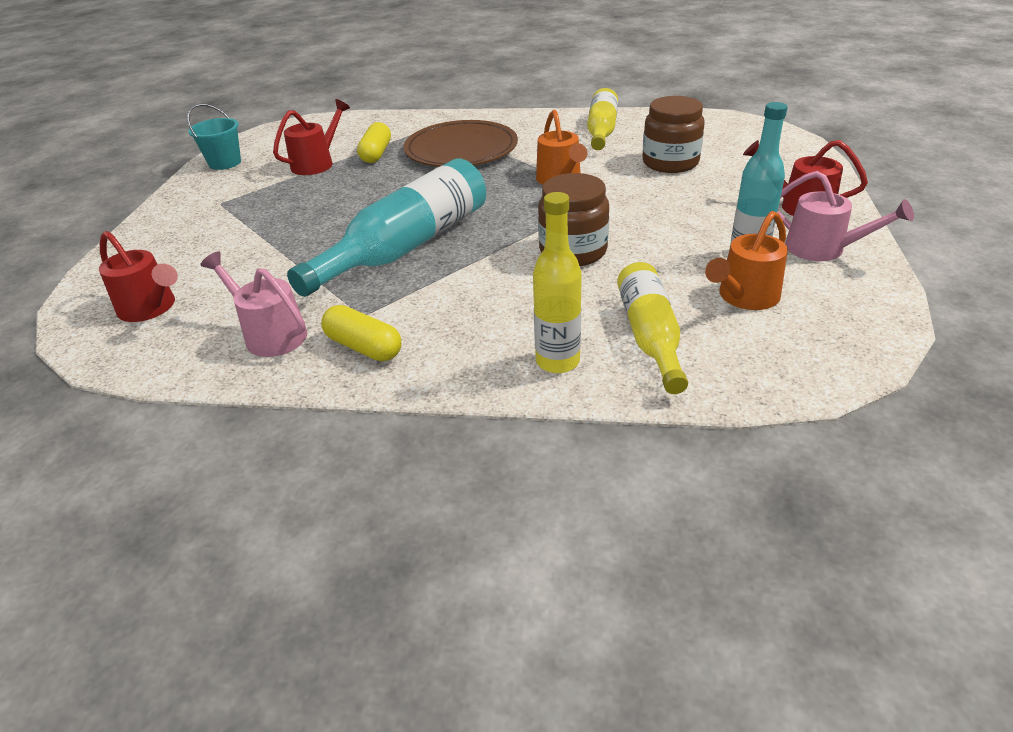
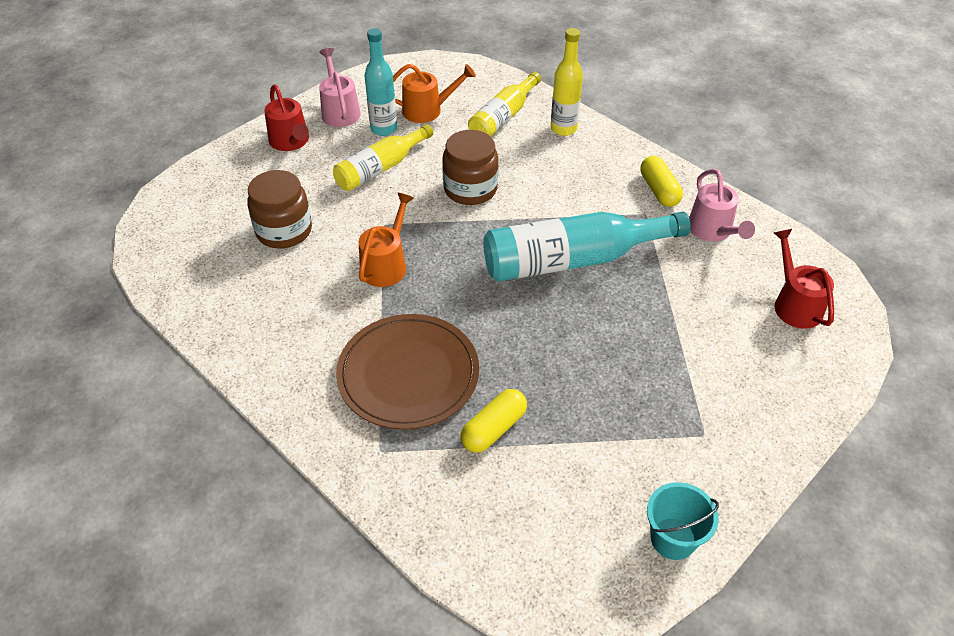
camera: 145 degrees left, 10 degrees up
(317, 163) = (567, 453): red watering can -> none
(601, 131) = (258, 313): yellow bottle -> yellow bottle (381, 168)

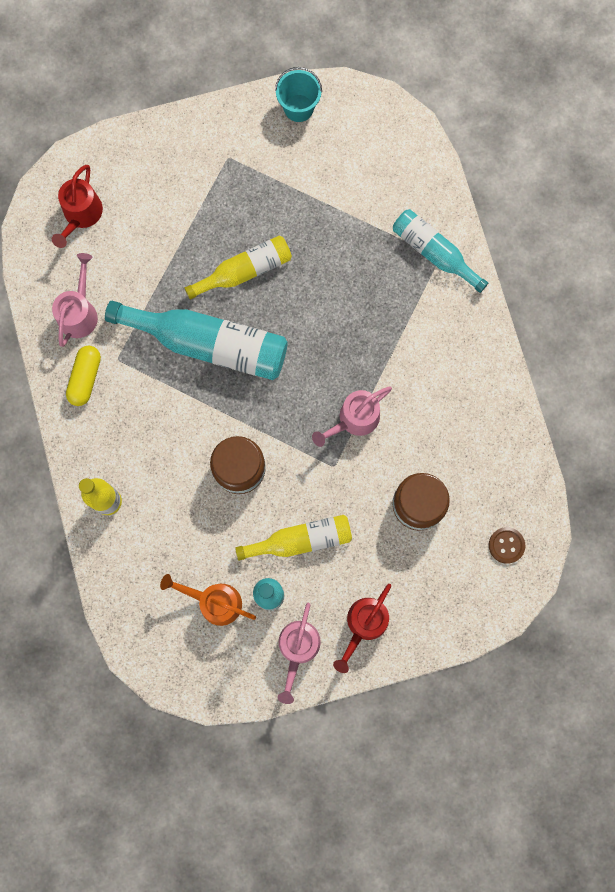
camera: 150 degrees left, 30 degrees up
(179, 237) = (506, 545): none -> brown button
(291, 142) = (364, 625): red watering can -> red watering can turned 150 degrees counterclockwise
(386, 264) = (354, 420): orange watering can -> pink watering can
(389, 453) = (434, 253): none -> turquoise bottle
(408, 374) = (391, 307): brown plate -> none
(494, 429) = (358, 233): yellow capsule -> none
(503, 117) = (151, 550): yellow bottle -> yellow bottle (244, 271)

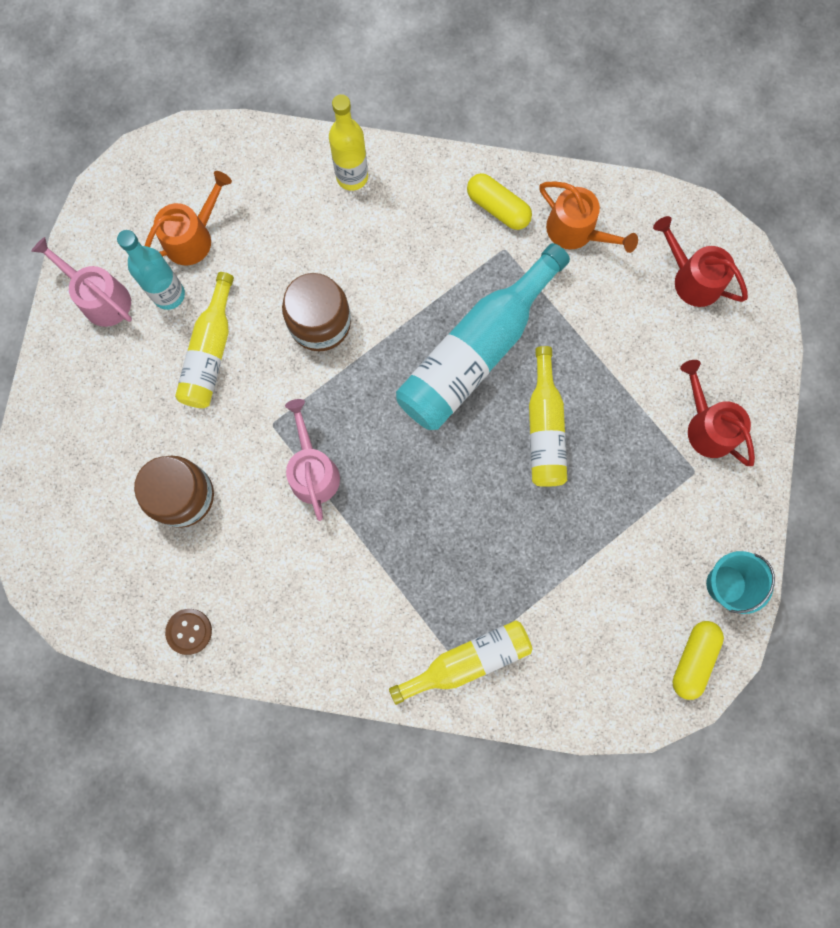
camera: 115 degrees right, 0 degrees up
(79, 312) = (576, 232): pink watering can -> orange watering can
(360, 109) = (693, 659): none -> yellow capsule
(364, 625) = (87, 376): red watering can -> red watering can (707, 426)
(434, 253) = (467, 660): turquoise bottle -> yellow bottle
(506, 545) = (87, 572): brown button -> brown button (189, 631)

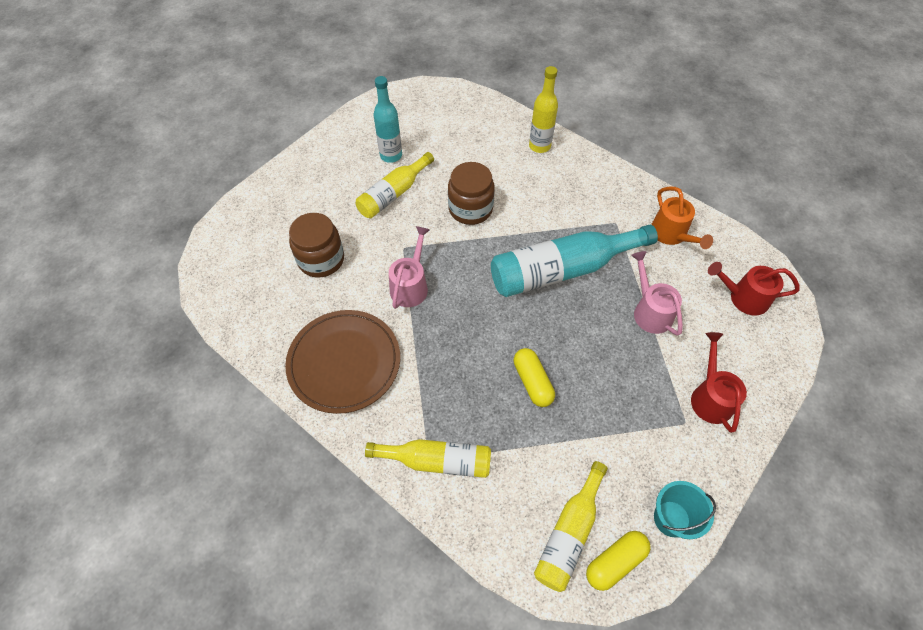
camera: 30 degrees right, 20 degrees down
(100, 298) = (351, 140): pink watering can -> pink watering can (650, 311)
(189, 631) = (266, 337): brown button -> none
(193, 237) = (425, 135): orange watering can -> none
(299, 609) = (344, 362): none -> brown plate
(498, 208) = (624, 199): yellow capsule -> yellow capsule (532, 382)
(544, 428) = (584, 338): yellow bottle -> yellow bottle (569, 533)
(691, 278) = (743, 298): red watering can -> red watering can turned 60 degrees counterclockwise

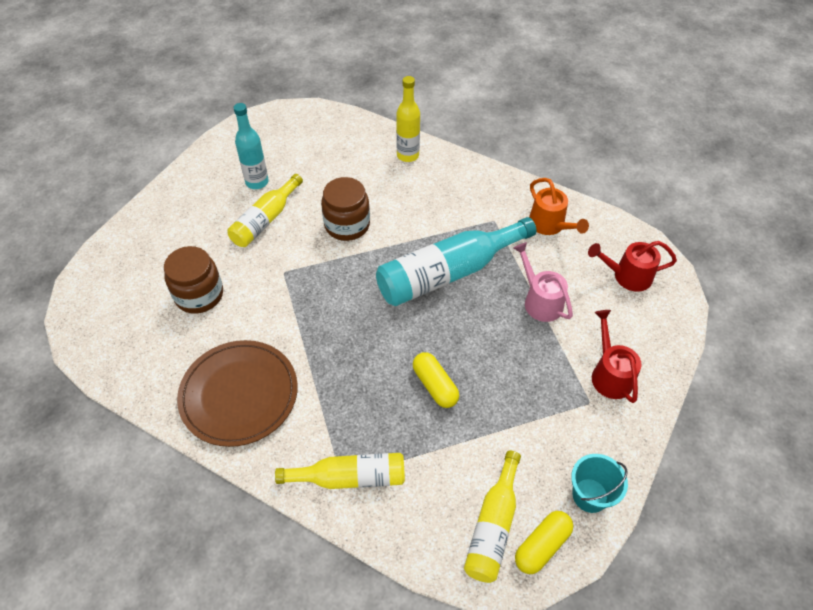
camera: 10 degrees left, 5 degrees down
(411, 285) = (297, 308): pink watering can -> none

